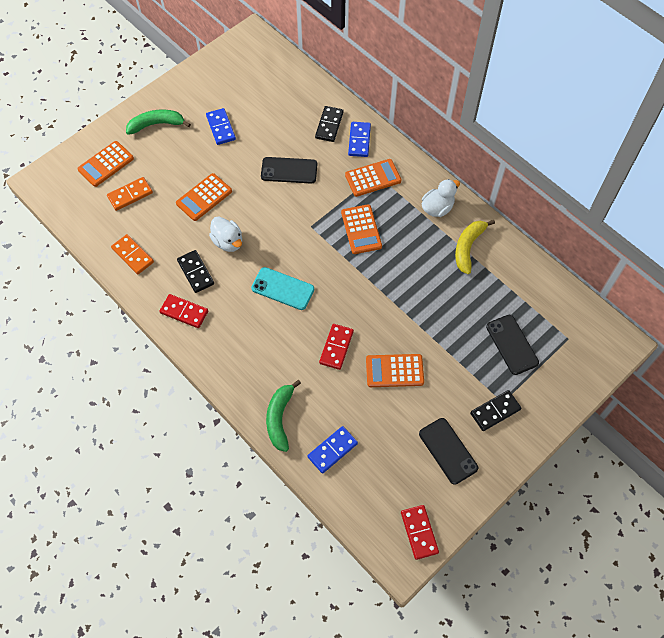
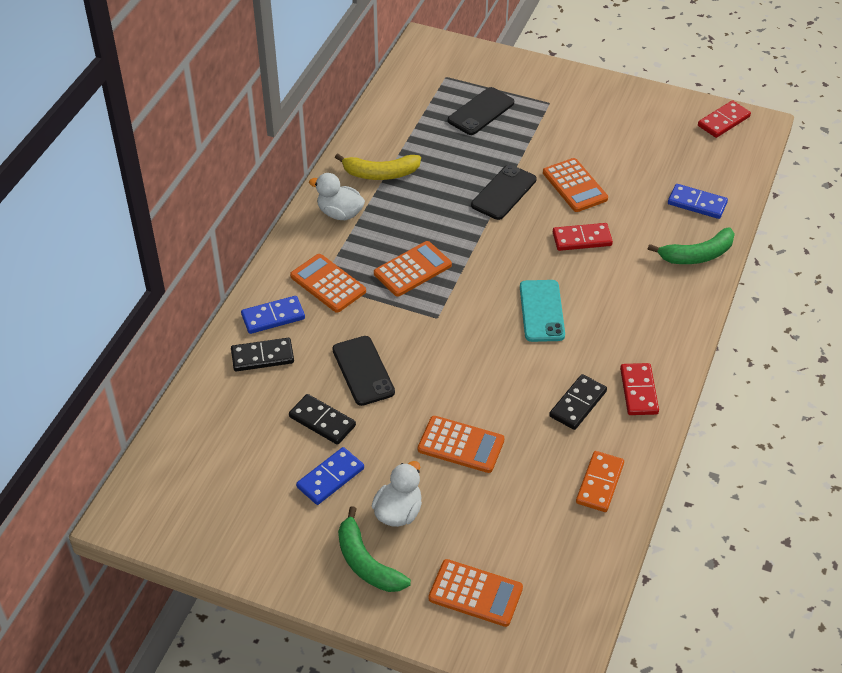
camera: 115 degrees left, 15 degrees down
(130, 195) = (509, 534): orange domino -> none
(228, 242) = (512, 390): white duck -> white duck (398, 512)
(448, 451) = (630, 124): black phone -> black phone (503, 192)
(495, 411) = (564, 105): black domino -> black domino (322, 421)

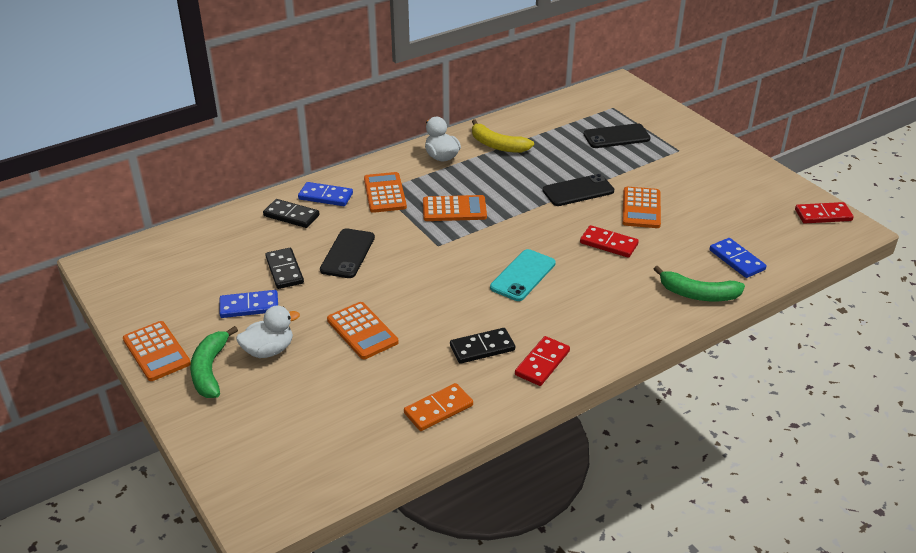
camera: 35 degrees right, 10 degrees down
(475, 593) = (259, 431): orange calculator -> orange calculator (156, 351)

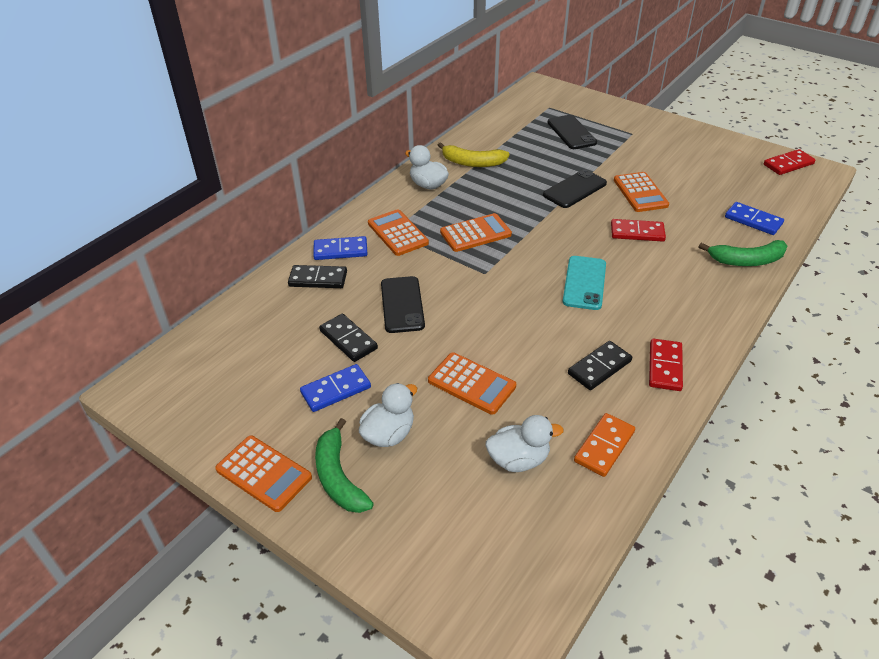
camera: 20 degrees left, 5 degrees up
(359, 398) = (518, 459): none -> white duck
(616, 137) = (571, 132): black phone -> black phone turned 75 degrees counterclockwise

